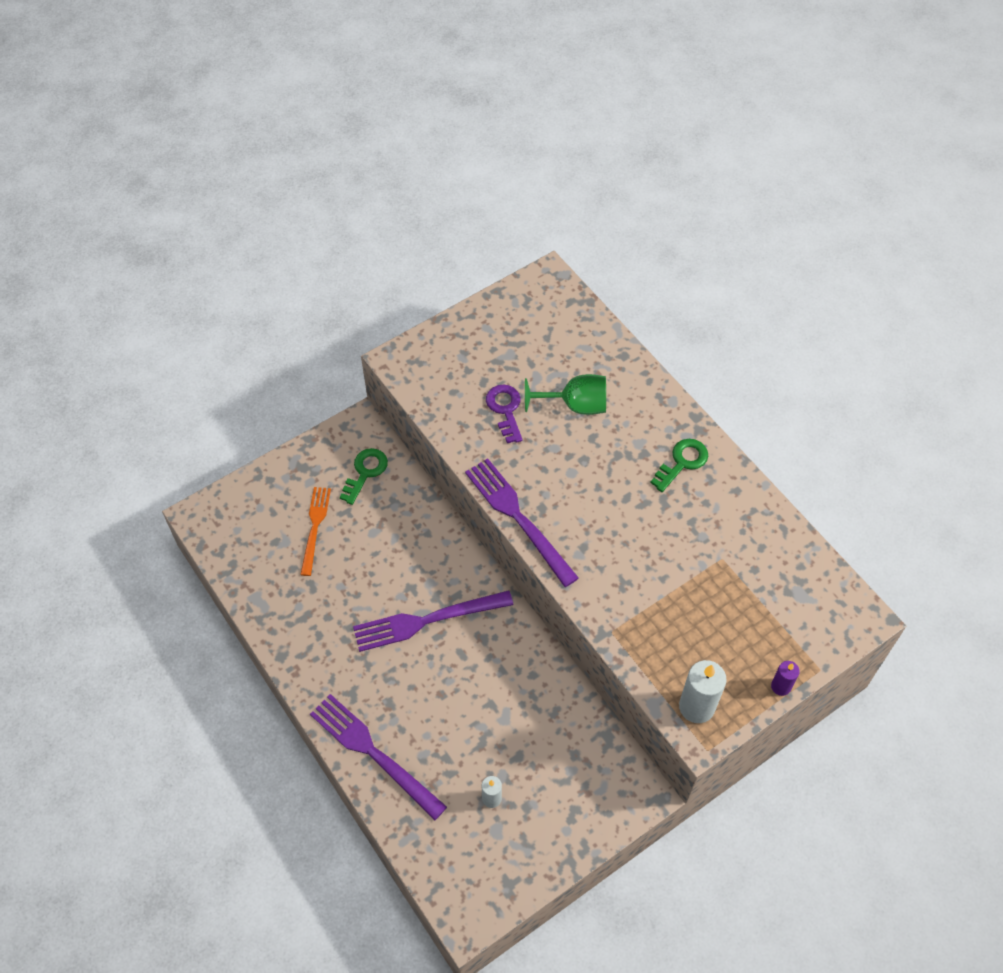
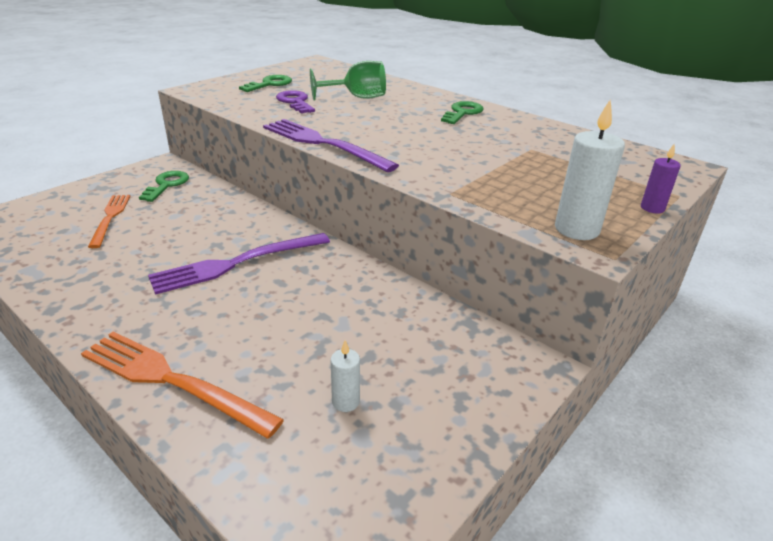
camera: 15 degrees left, 25 degrees down
(373, 753) = (171, 380): purple fork -> orange fork
(483, 353) = (270, 84): none -> green key

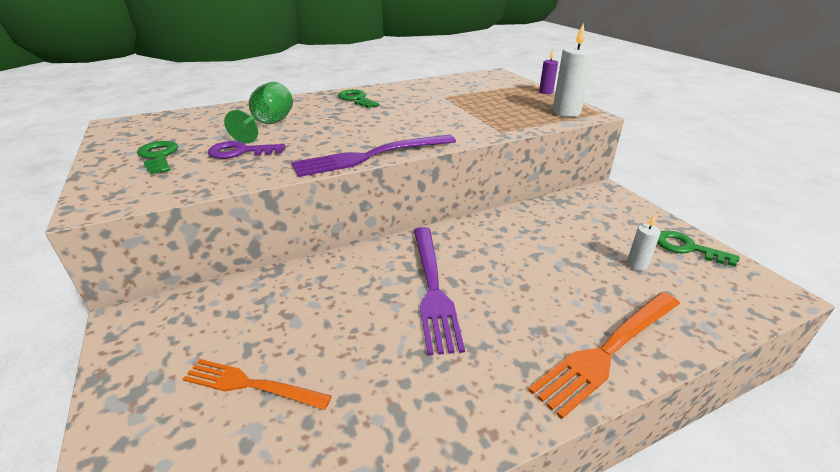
camera: 65 degrees left, 0 degrees up
(167, 185) = (202, 321): green key -> green key (686, 248)

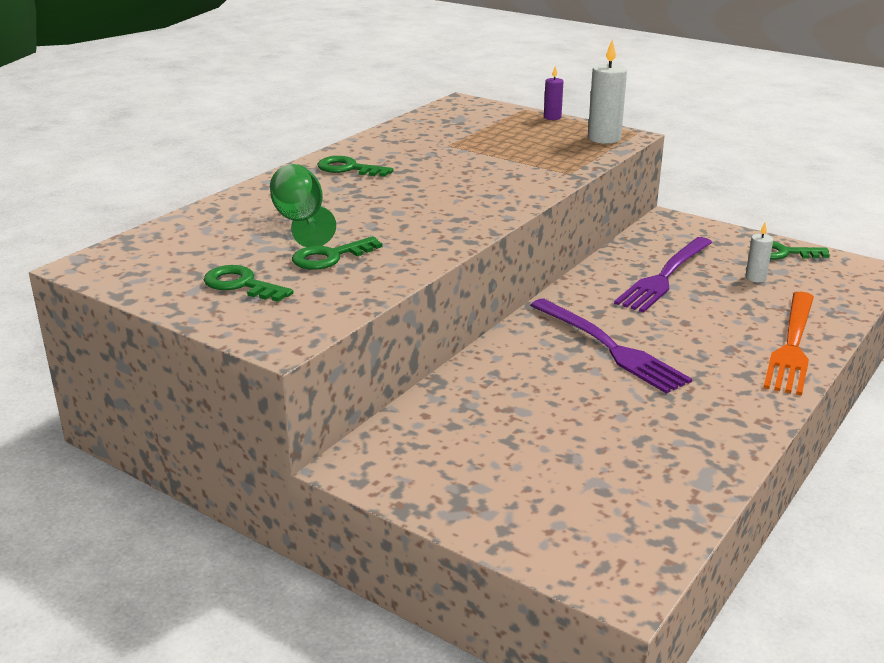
camera: 30 degrees left, 5 degrees down
(240, 152) = (330, 257): purple key -> green key
(251, 385) = (552, 461): orange fork -> none
(370, 156) = (480, 227): purple fork -> purple fork (664, 276)

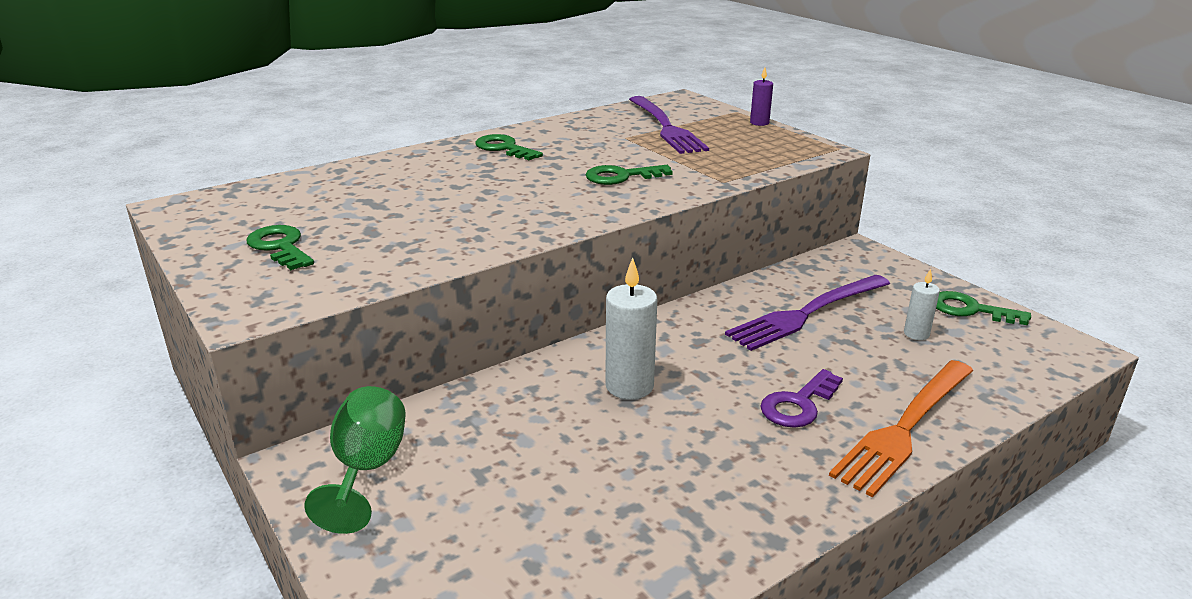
camera: 20 degrees right, 0 degrees up
(301, 222) = (403, 193): green goblet -> green goblet (367, 469)
(330, 257) = (391, 232): green key -> green key (621, 176)
(604, 138) = (796, 150): white candle -> white candle (629, 386)
(610, 347) = (680, 385): purple fork -> purple fork (666, 127)
(707, 344) = (798, 404): none -> purple key

